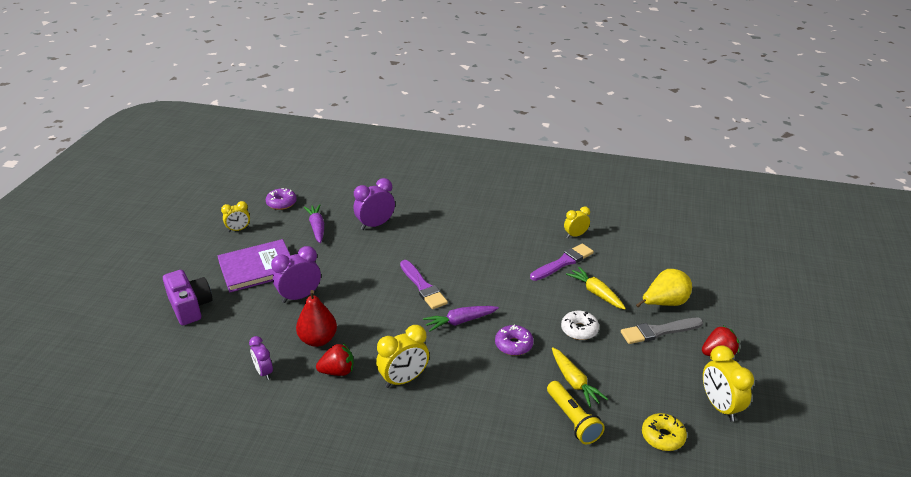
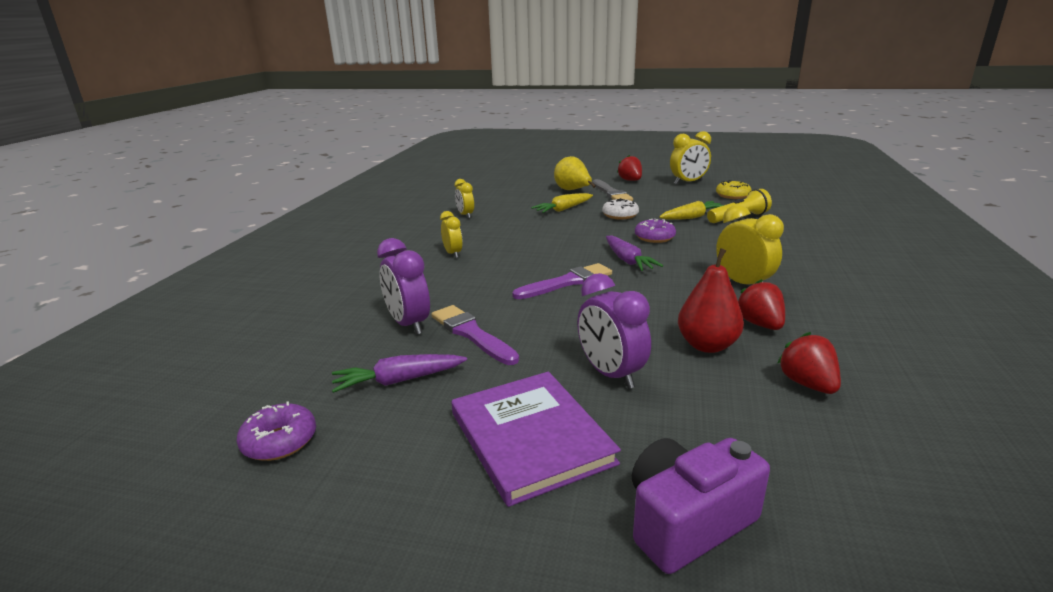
camera: 90 degrees left, 10 degrees down
(238, 229) = (371, 497): yellow clock -> yellow clock (453, 254)
(264, 372) = (807, 384): purple clock -> red strawberry
(563, 262) = (514, 220): purple brush -> purple brush (472, 334)

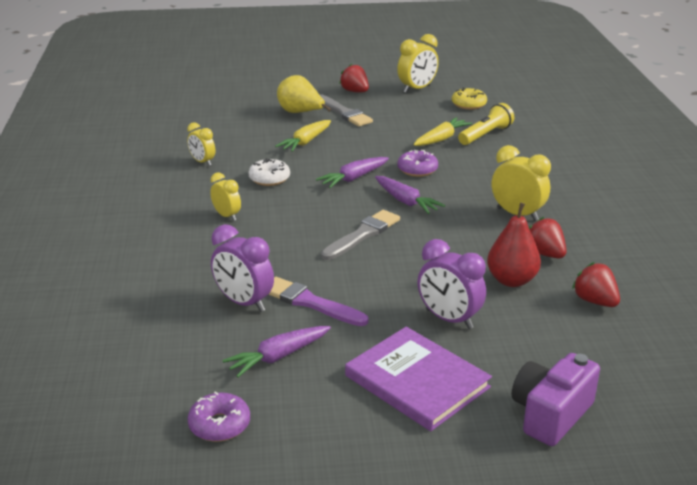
camera: 20 degrees left, 5 degrees up
(567, 282) = (362, 235): purple brush -> grey brush
(588, 238) = (353, 178): none -> purple carrot
(620, 215) = (369, 144): white donut -> white donut (269, 179)

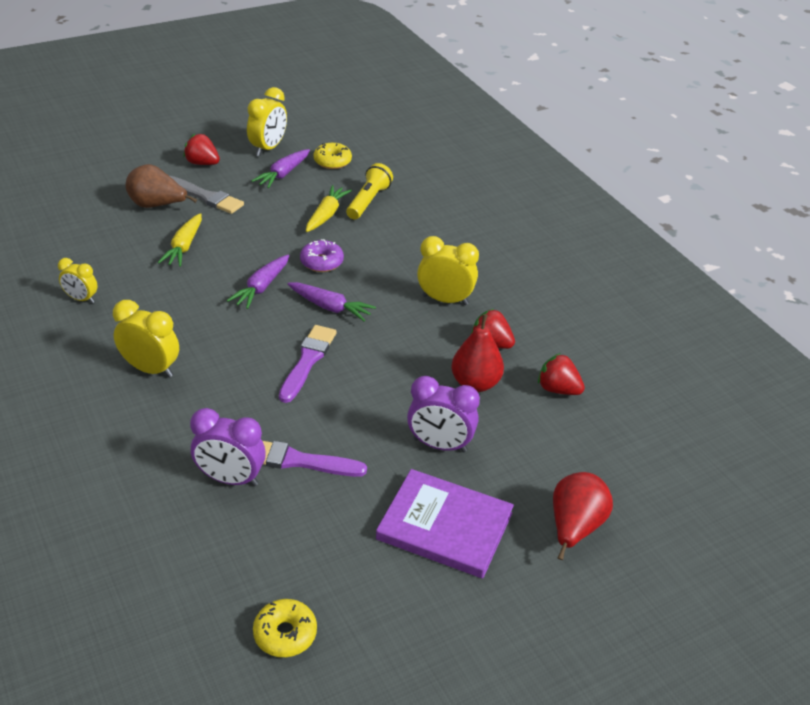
camera: 25 degrees left, 10 degrees up
(219, 425) = (285, 634): purple donut -> yellow donut
(227, 216) = (150, 369): yellow clock -> yellow clock, size x1.59
(269, 179) = (171, 307): white donut -> none
(278, 357) = (300, 536): purple carrot -> purple carrot (283, 174)
(300, 113) = (157, 206): yellow pear -> brown pear
(362, 235) = (308, 361): grey brush -> purple brush
(550, 414) = (574, 527): purple camera -> red pear

